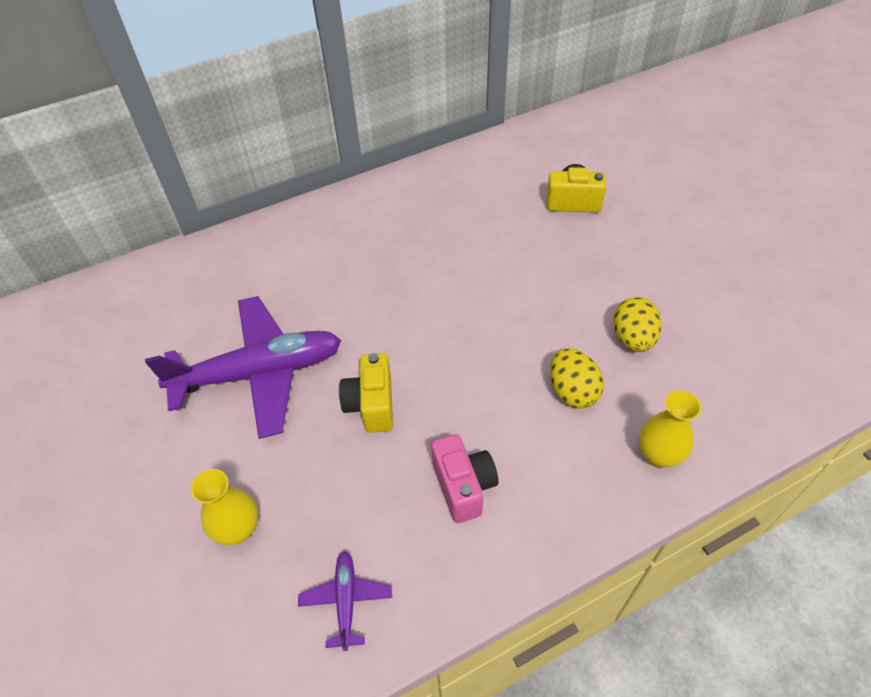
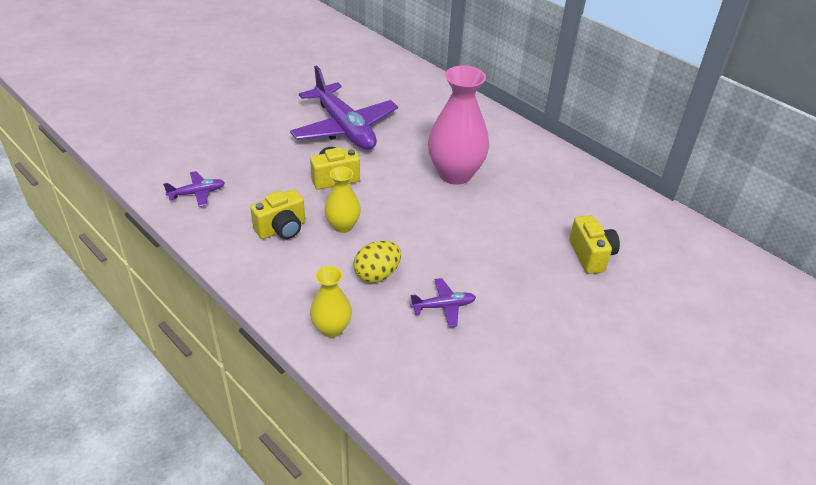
camera: 70 degrees right, 10 degrees down
(238, 529) = (235, 145): yellow vase -> yellow vase (343, 226)
(406, 276) = (455, 174): none -> pink vase
(463, 486) = (282, 229): pink camera -> yellow camera
(632, 338) = (443, 306): yellow egg -> purple plane

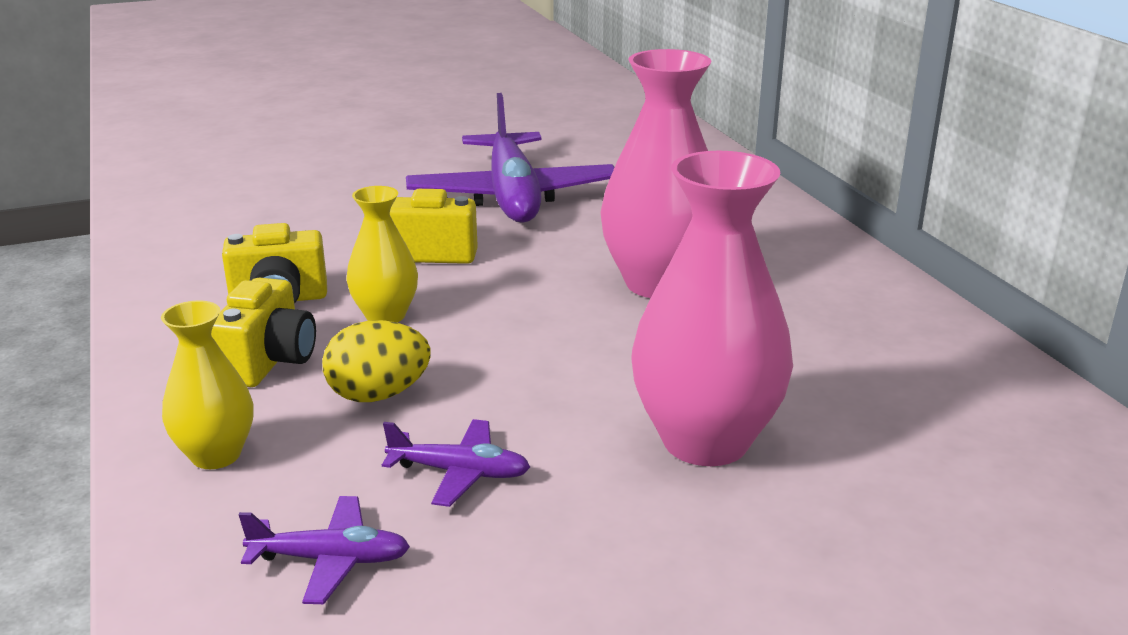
camera: 25 degrees right, 15 degrees down
(197, 193) = (199, 234): purple plane -> purple plane (330, 560)
(529, 261) = (705, 441): none -> pink vase
(591, 255) = (857, 461): yellow camera -> yellow camera (269, 362)

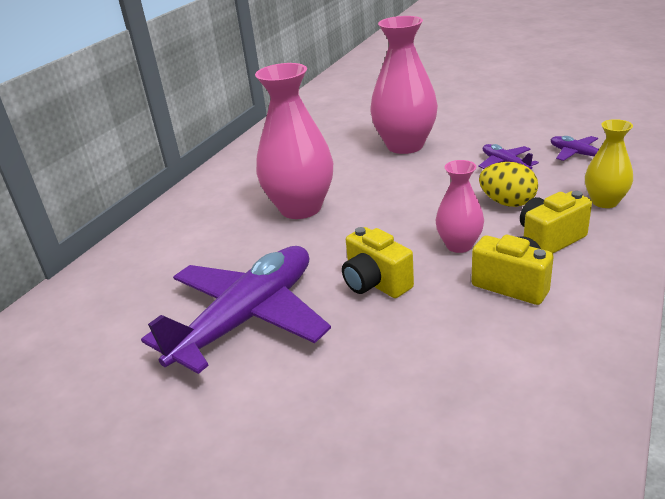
camera: 130 degrees left, 5 degrees up
(385, 316) = (459, 245): yellow vase -> pink vase

